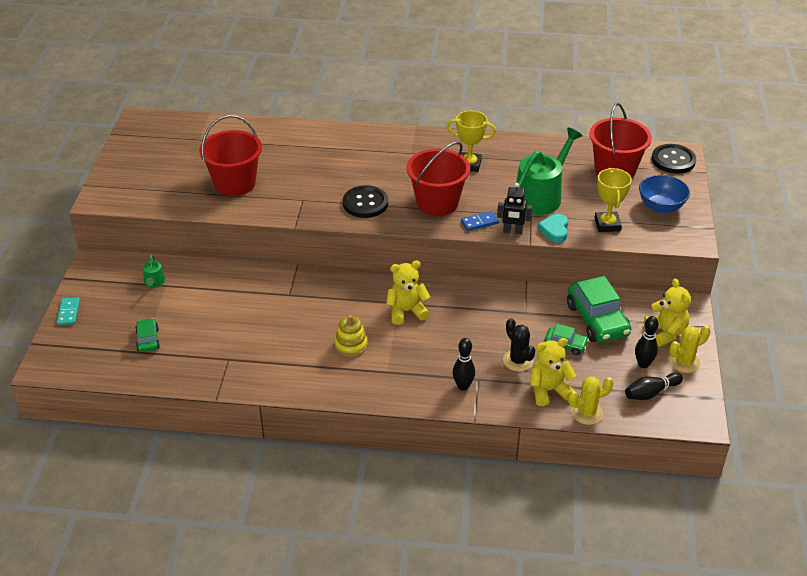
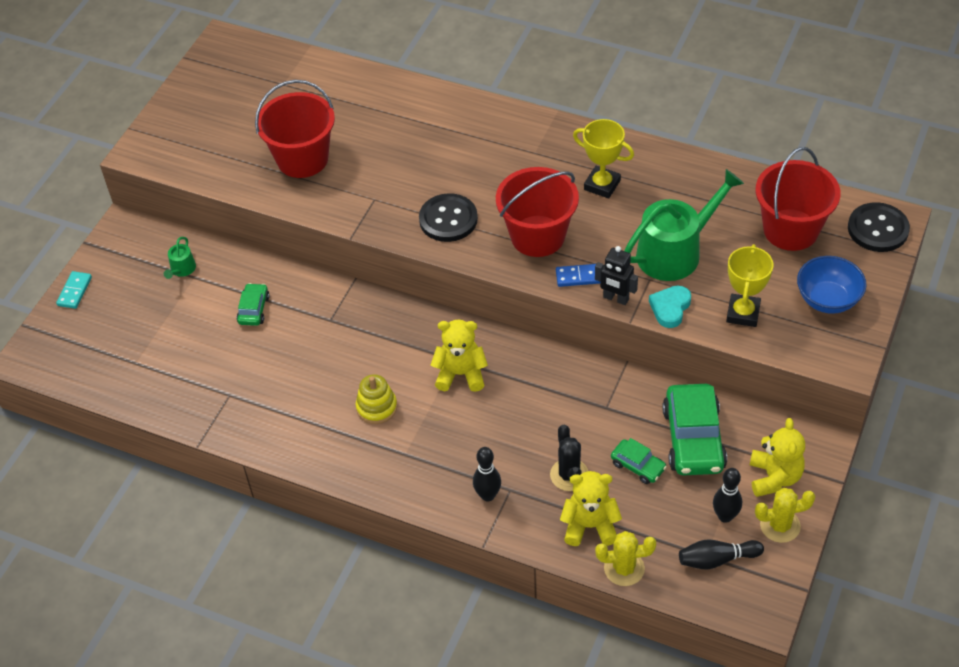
camera: 20 degrees right, 10 degrees up
(148, 340) = (149, 348): green car -> green car (253, 309)

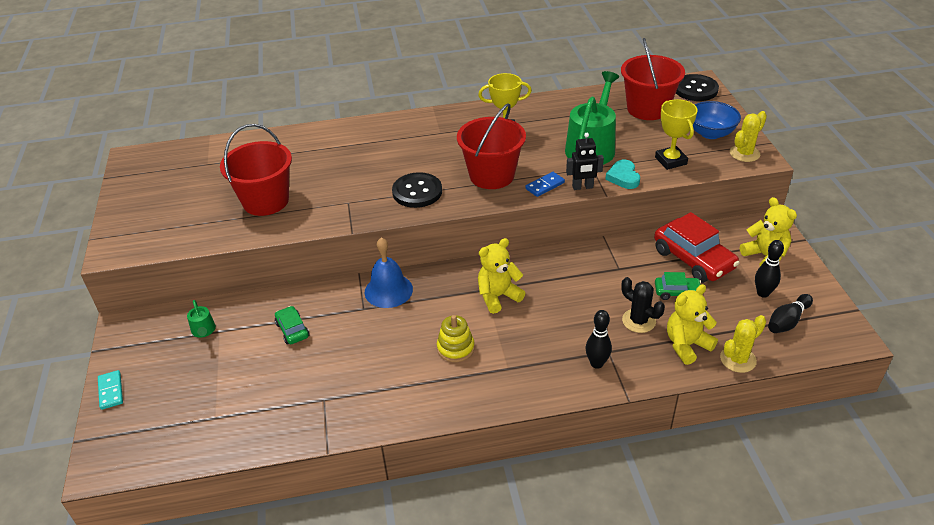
camera: 35 degrees left, 10 degrees down
(367, 312) = (388, 290): none -> blue bell
(693, 439) = (693, 259): green car -> red car
(780, 525) = (800, 281): yellow cactus -> yellow cactus (744, 153)

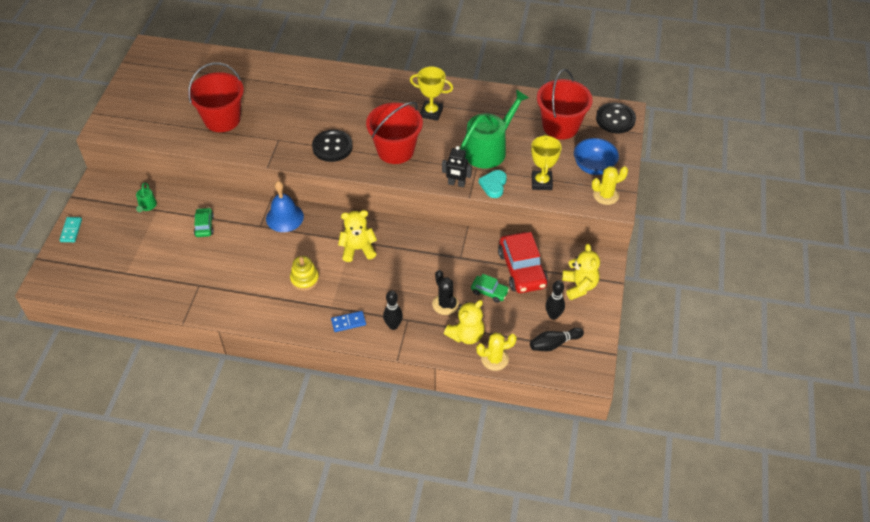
camera: 20 degrees right, 10 degrees up
(545, 186) = (429, 173): blue domino -> blue domino (348, 322)
(686, 345) = (466, 335): yellow teddy bear -> yellow teddy bear turned 150 degrees clockwise

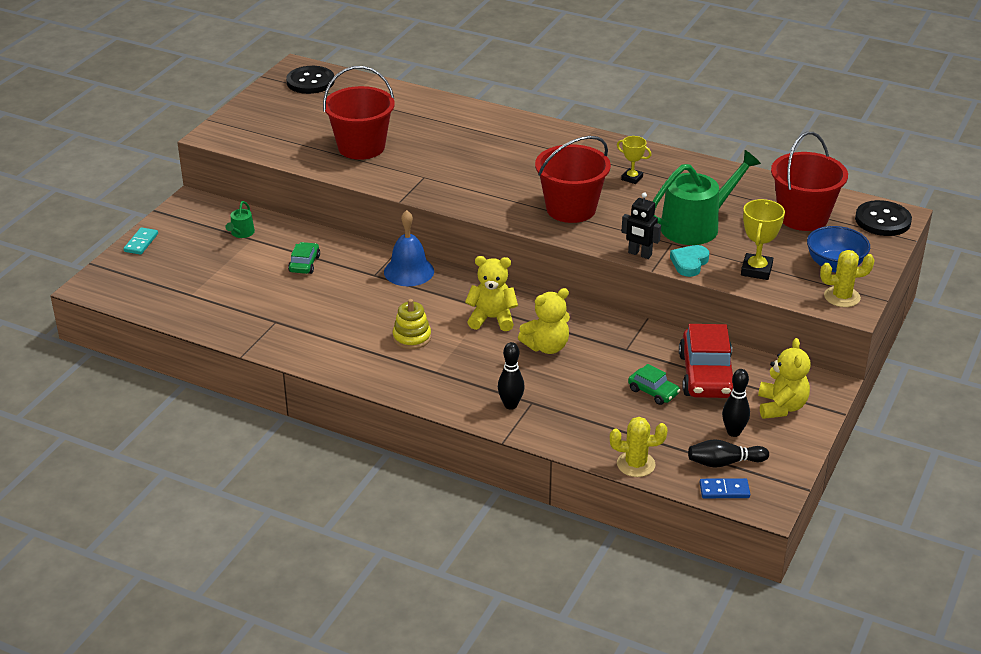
camera: 15 degrees right, 15 degrees down
(332, 147) = (490, 193): black button -> black button (310, 82)
(348, 322) = (452, 391): blue domino -> blue domino (724, 490)
(431, 112) = (632, 178): yellow trophy -> yellow trophy, size x0.64
(445, 304) = (588, 395): black cactus -> none
(466, 335) = (605, 432): yellow teddy bear -> yellow teddy bear (546, 347)

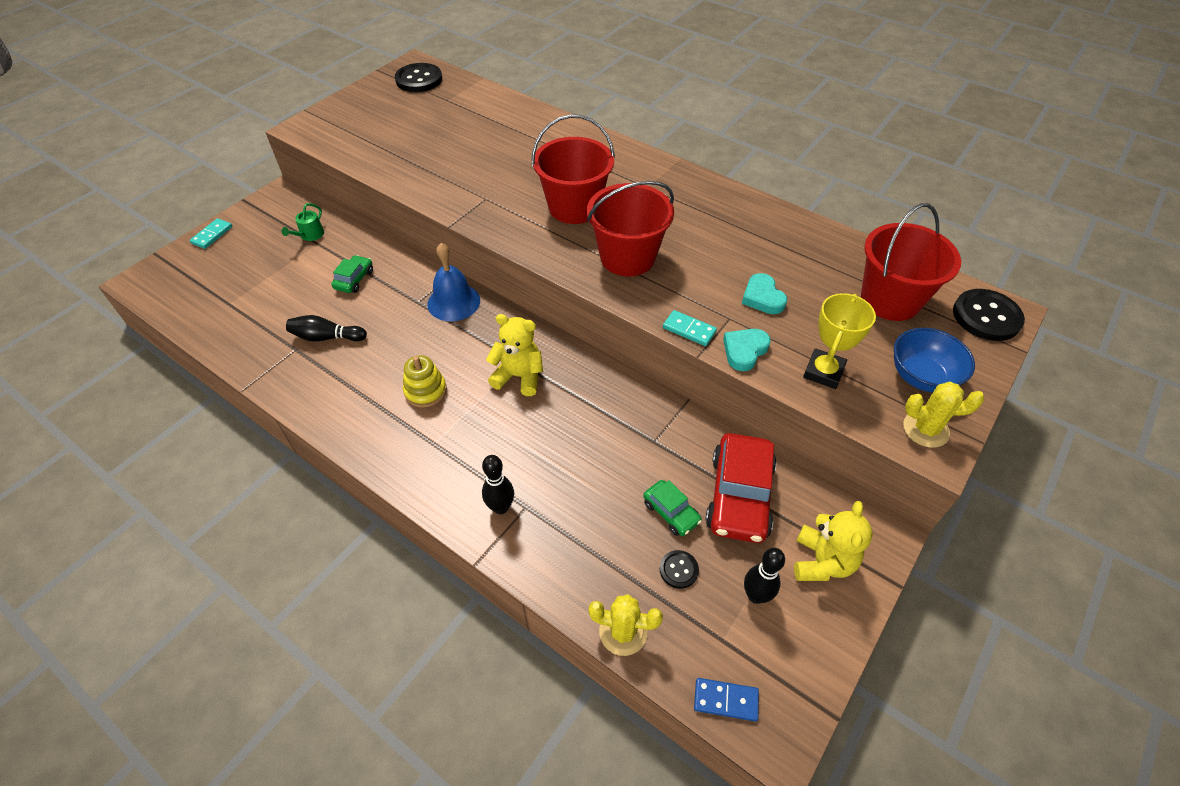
camera: 10 degrees right, 15 degrees up
(361, 147) = (436, 156): red bucket -> red bucket (574, 207)
(546, 347) = (566, 425): yellow teddy bear -> none
(632, 178) = (704, 225): yellow trophy -> none
(639, 254) = (689, 330): black robot -> turquoise domino
(669, 425) = (678, 570): none -> black button
(696, 226) = (762, 297): green watering can -> turquoise heart
(724, 462) = (734, 648): black bowling pin -> black bowling pin (327, 337)

